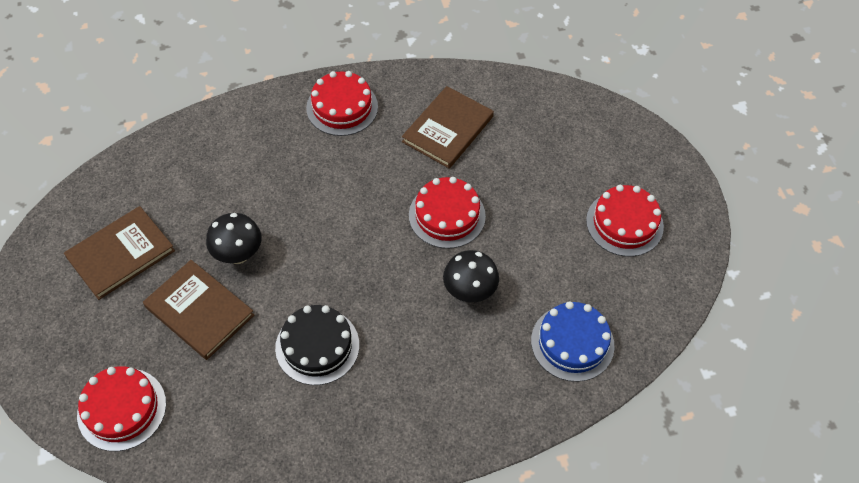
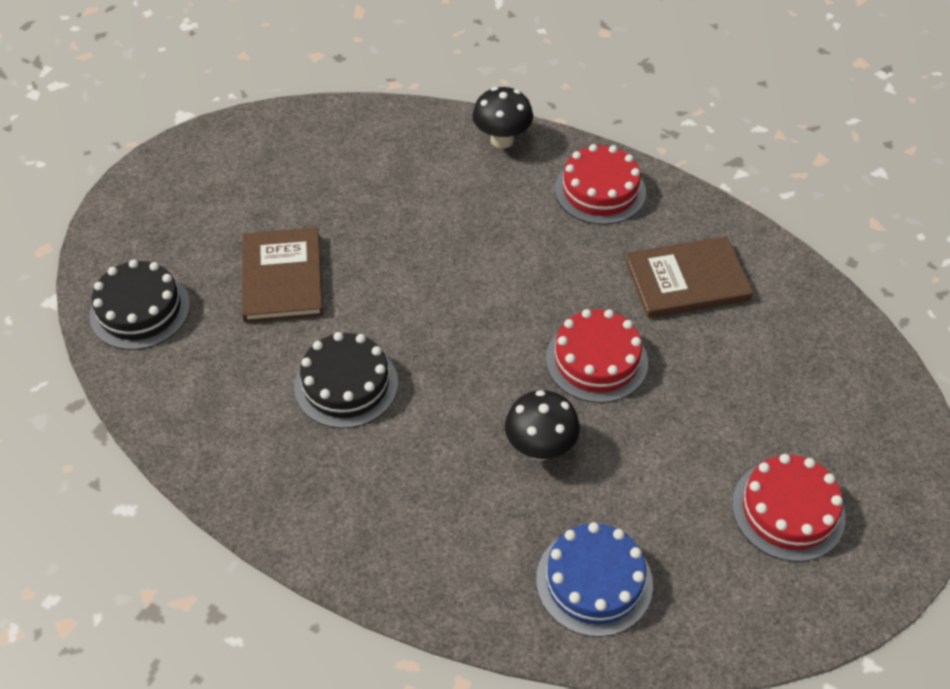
camera: 45 degrees right, 5 degrees down
(121, 254) = (272, 185): brown book -> none
(122, 409) = (140, 310): red cake -> black cake
(238, 254) = (365, 255): black mushroom -> black mushroom (502, 140)

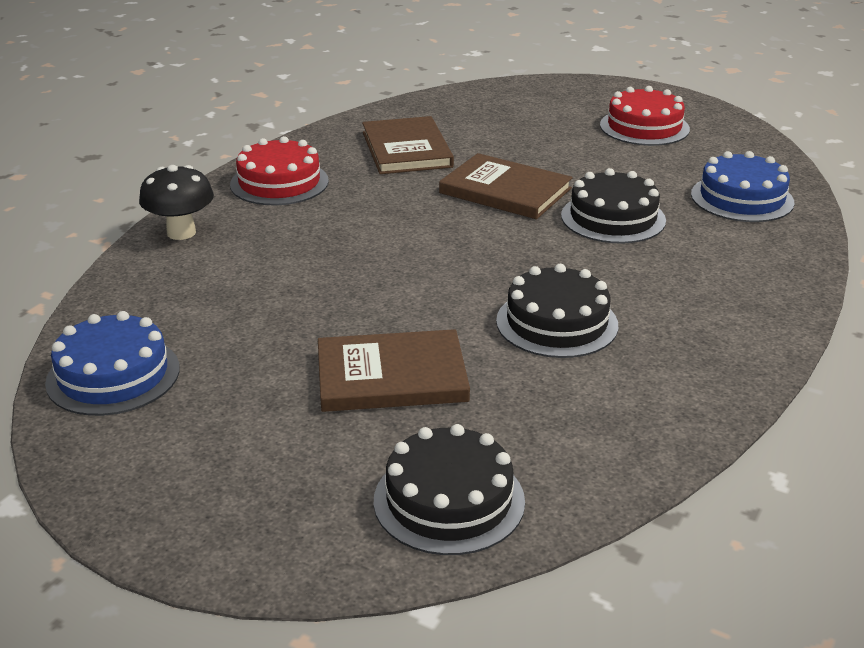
camera: 90 degrees left, 20 degrees down
(302, 134) = (113, 375): none -> blue cake
(540, 448) = (613, 218): black mushroom -> black cake
(596, 360) = (505, 191): red cake -> brown book

